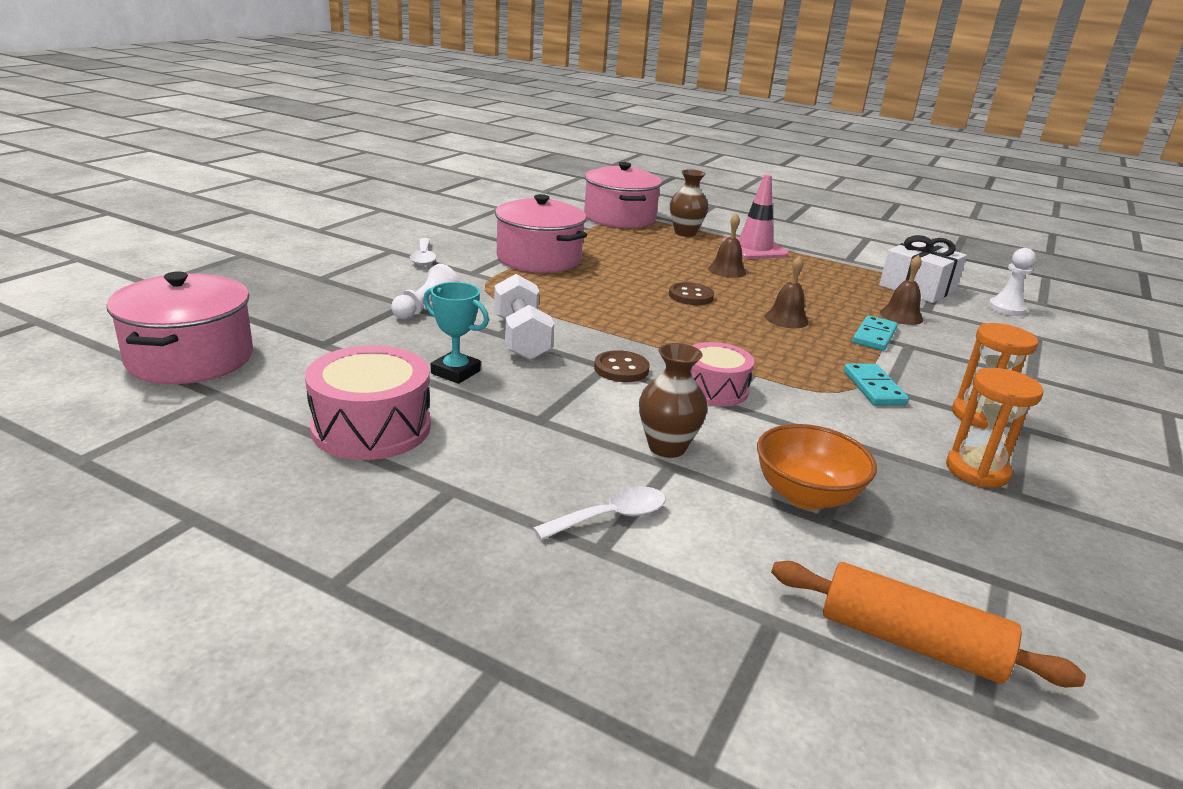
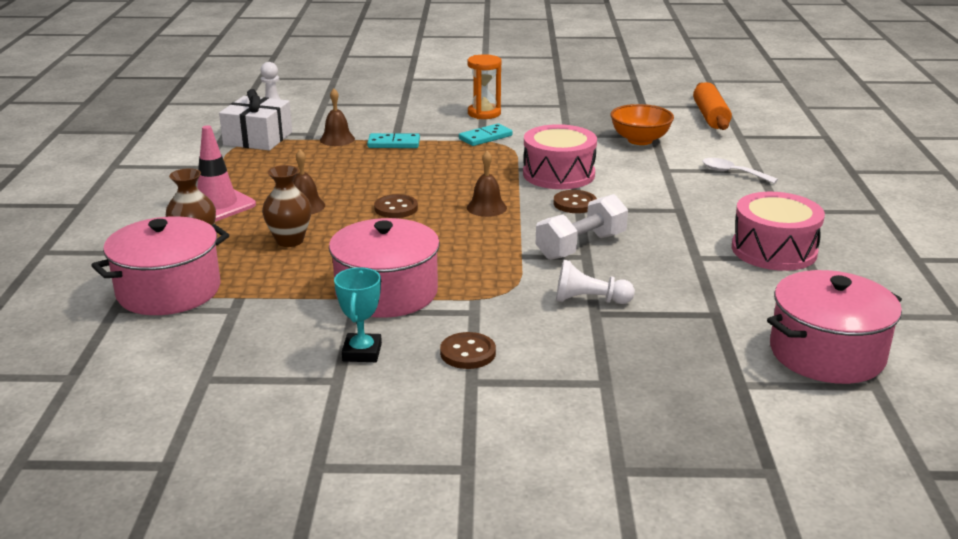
camera: 115 degrees left, 0 degrees up
(423, 257) = (468, 353): white spoon -> brown button
(455, 372) = (669, 251): turquoise trophy -> turquoise trophy (362, 352)
(667, 447) = (649, 173): brown vase -> brown vase (290, 241)
(714, 389) = (558, 174): pink drum -> pink drum, size x1.50
(786, 319) = (399, 171): brown bell -> brown bell (486, 207)
(977, 471) = (553, 112): orange hourglass -> none

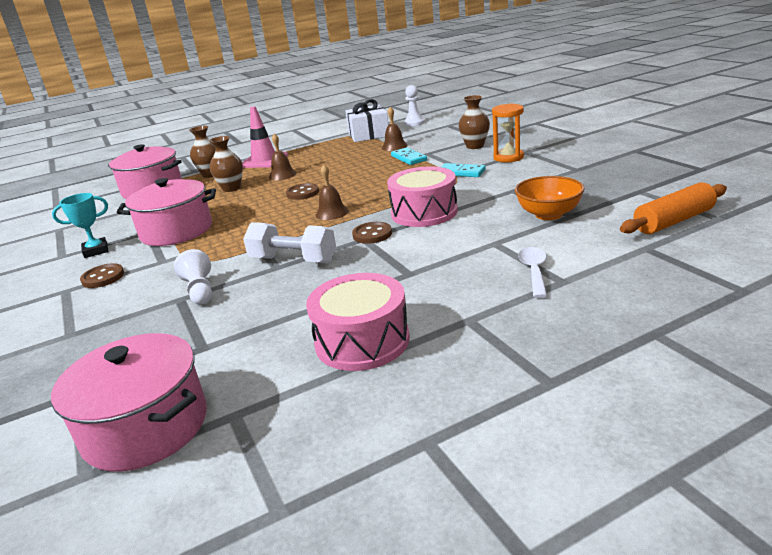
camera: 65 degrees right, 0 degrees up
(422, 114) = (475, 146): none -> brown vase

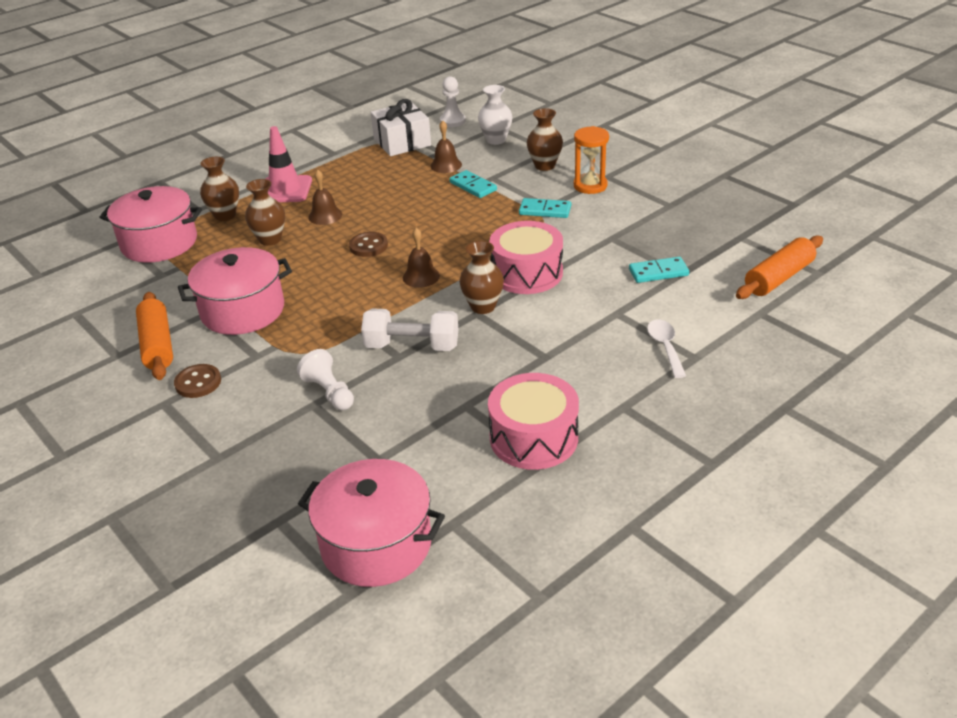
camera: 15 degrees left, 10 degrees up
(96, 251) = (157, 345): turquoise trophy -> orange rolling pin
(372, 234) = (483, 306): brown button -> brown vase
(442, 132) = (496, 140): none -> white vase
(548, 214) = (658, 272): orange bowl -> turquoise domino

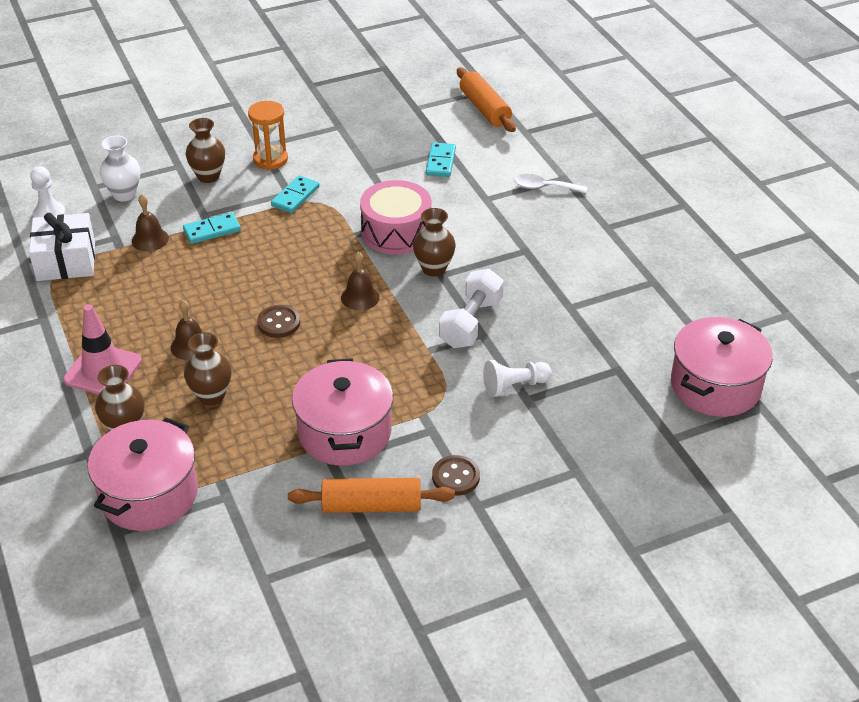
camera: 75 degrees left, 5 degrees up
(533, 438) = (625, 280): pink drum -> none

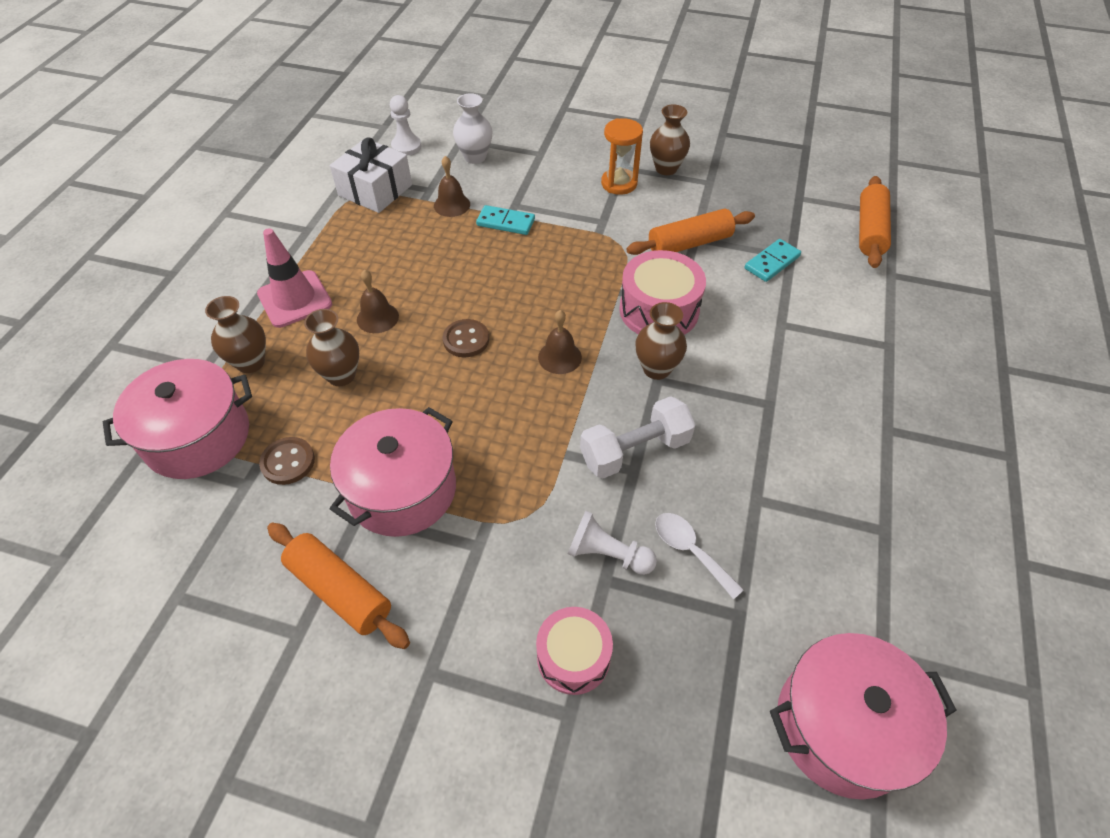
camera: 40 degrees right, 10 degrees up
(208, 176) = (553, 174): brown vase -> brown vase (666, 168)
(295, 196) = (604, 228): turquoise domino -> none
(370, 177) = (689, 243): none -> orange rolling pin
(455, 477) = (444, 620): brown button -> brown button (288, 462)
(544, 187) = (857, 345): white spoon -> white spoon (690, 551)
(550, 445) = (573, 657): none -> pink drum

